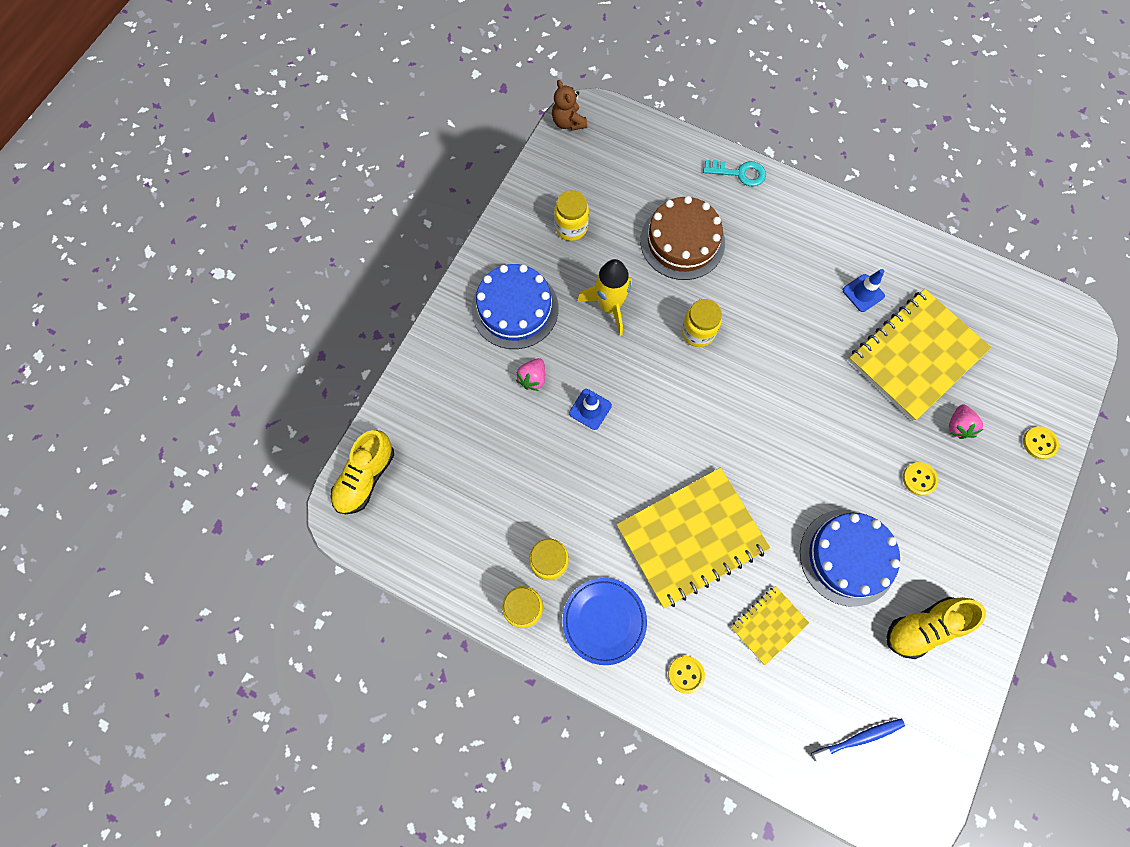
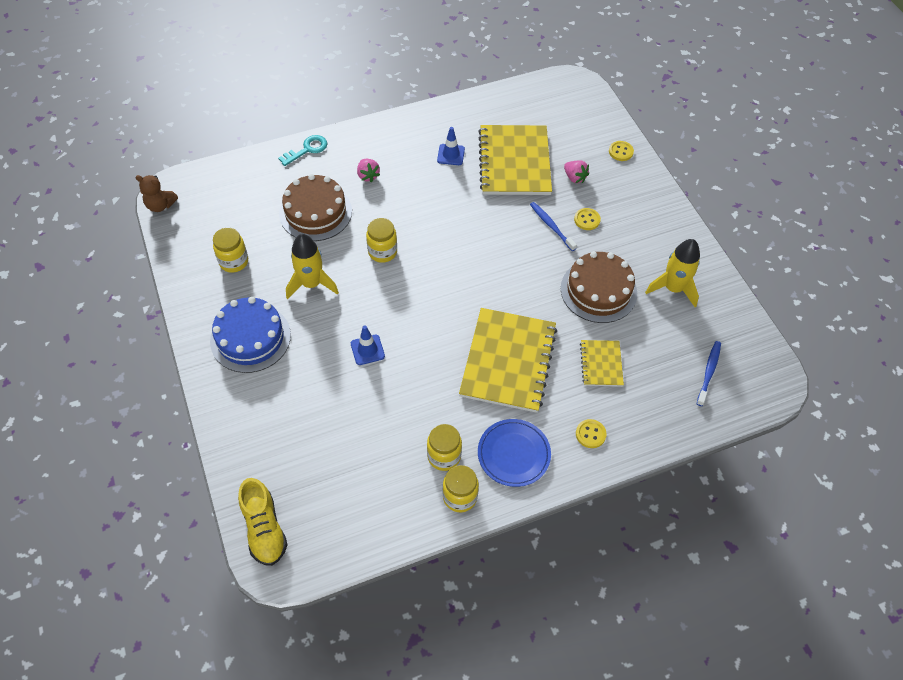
camera: 50 degrees left, 15 degrees down
(532, 378) = (310, 366): pink strawberry -> pink strawberry (368, 176)
(848, 557) = (598, 291): blue cake -> brown cake
(877, 452) = (551, 226): none -> blue toothbrush
(923, 627) = (673, 288): yellow shoe -> yellow rocket

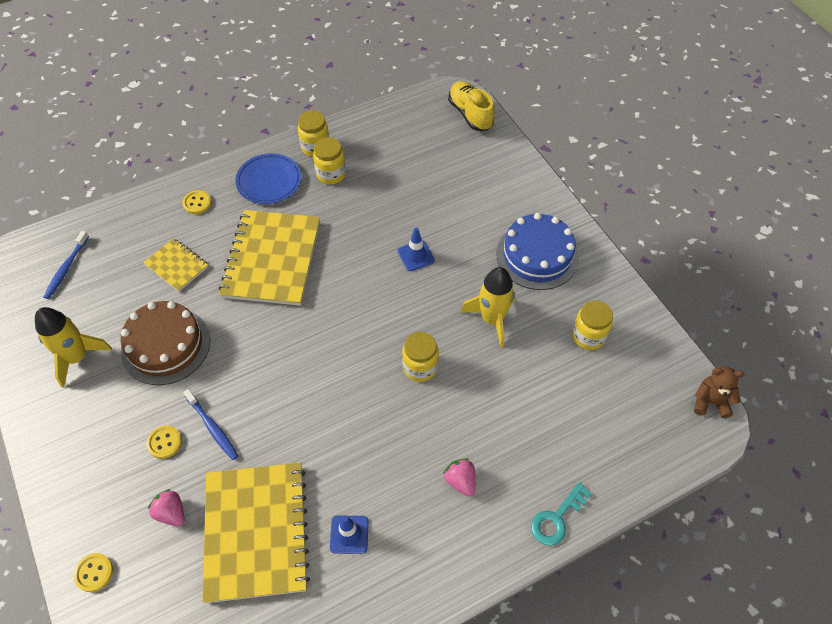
camera: 175 degrees right, 0 degrees up
(315, 212) = (514, 414): brown cake -> none
(601, 364) = (176, 266): yellow notebook -> yellow notebook turned 45 degrees counterclockwise

